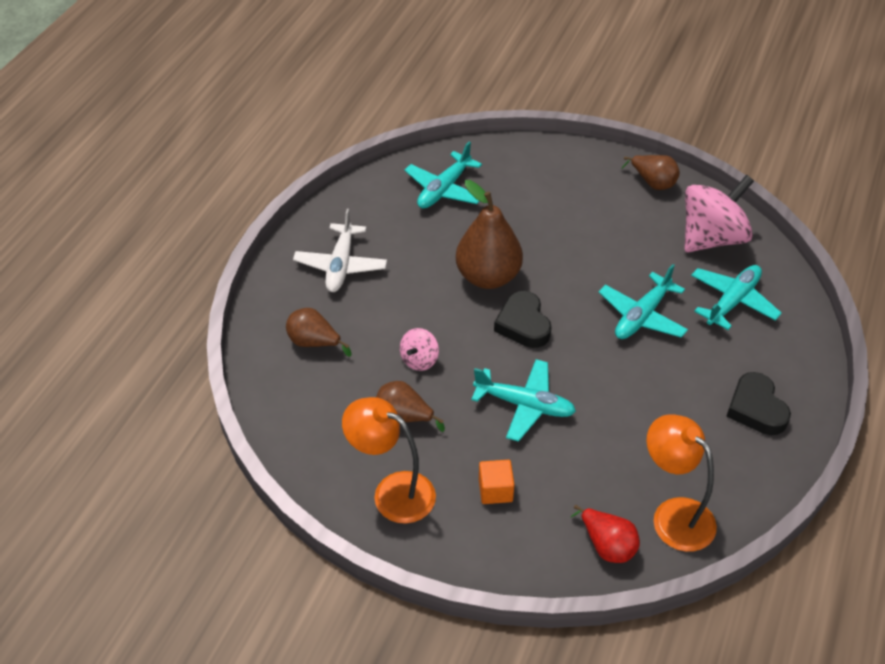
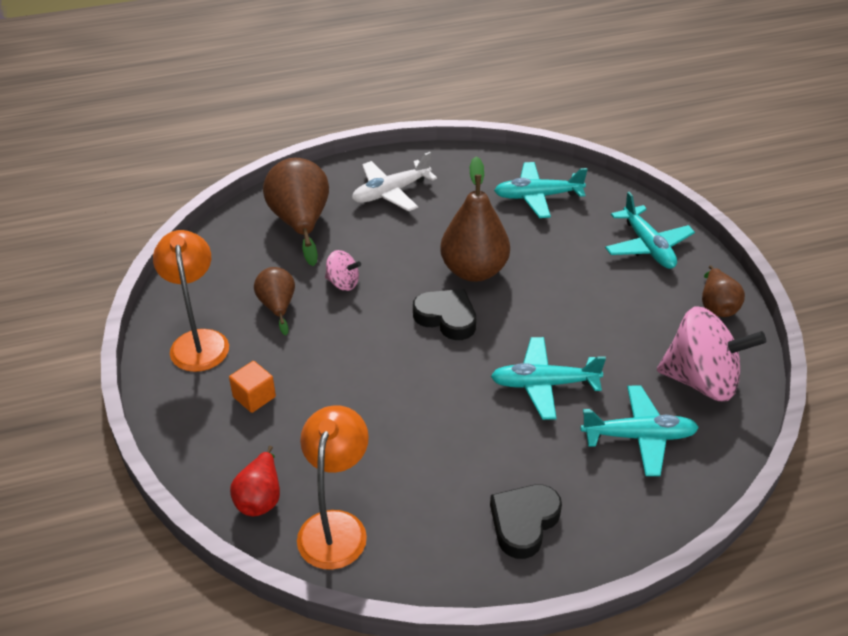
camera: 50 degrees right, 5 degrees down
(314, 343) = (300, 223): brown pear -> brown pear, size x1.75
(419, 360) = (343, 283): pink spinning top -> pink spinning top turned 150 degrees counterclockwise
(523, 324) = (446, 318): black heart -> black heart turned 90 degrees clockwise
(524, 405) = (360, 366): turquoise plane -> turquoise plane (647, 246)

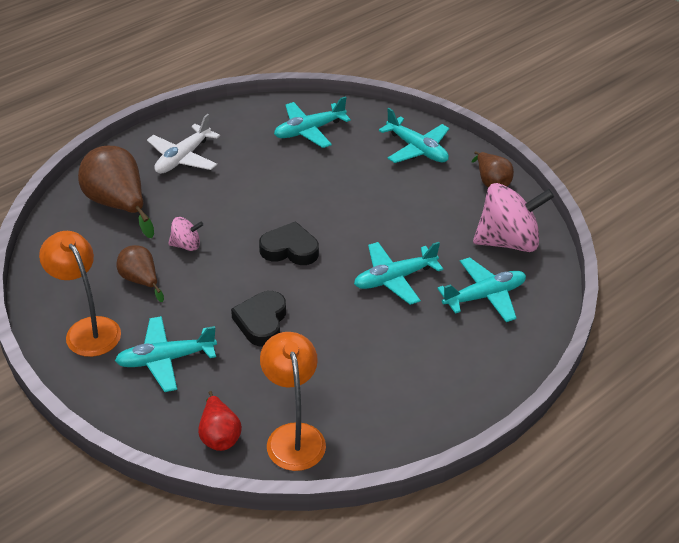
camera: 25 degrees left, 0 degrees up
(254, 397) = (165, 359): orange cube -> turquoise plane
(474, 271) = (291, 205): brown pear -> none
(524, 523) = (434, 385): black heart -> black heart (261, 322)

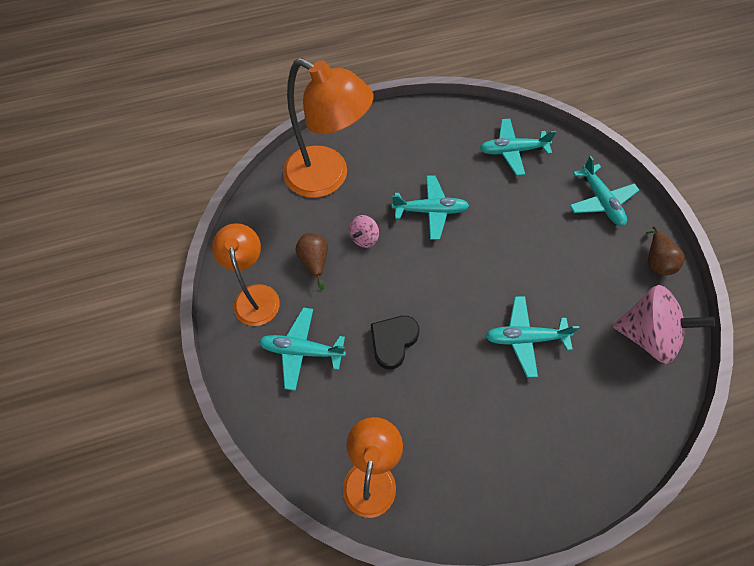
camera: 25 degrees right, 20 degrees up
(118, 204) = (328, 177): brown pear -> orange lamp
(183, 158) = (397, 147): white plane -> none
(186, 245) = (364, 238): pink spinning top -> pink spinning top turned 105 degrees clockwise
(219, 435) = (312, 448): red pear -> none
(290, 249) = (446, 273): black heart -> none
(484, 296) = (600, 389): turquoise plane -> turquoise plane (430, 211)

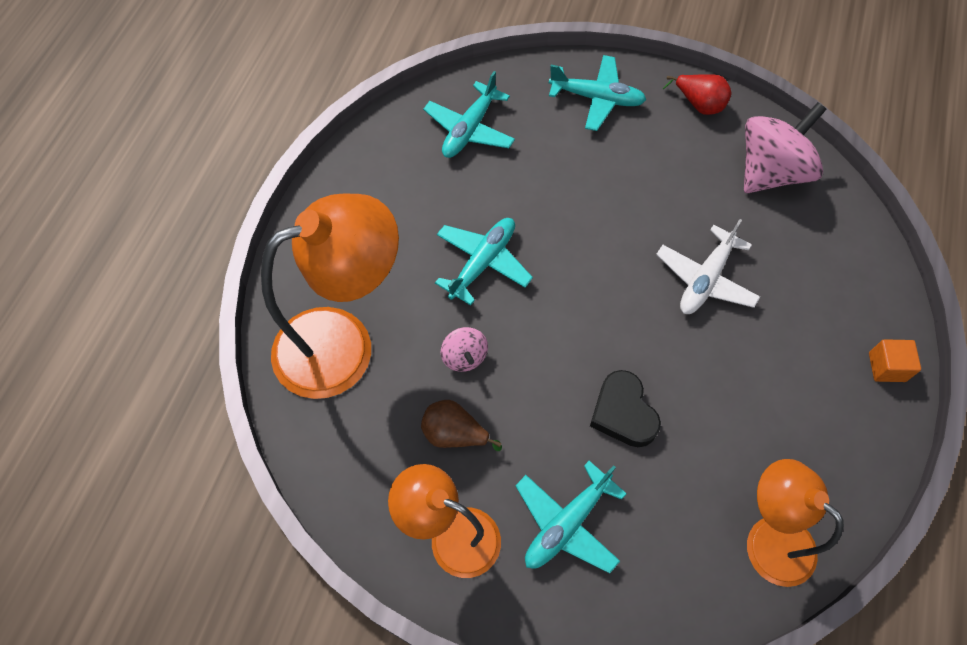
camera: 55 degrees left, 0 degrees up
(525, 338) = (705, 279): turquoise plane -> white plane
(558, 495) = (886, 367): none -> orange cube
(656, 261) = (699, 104): brown pear -> red pear

